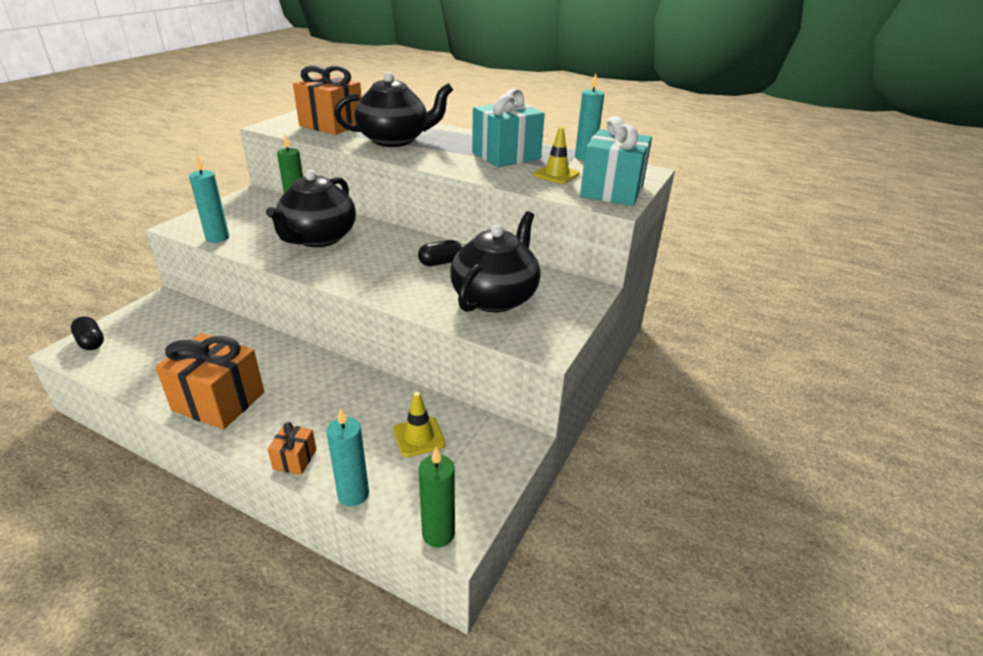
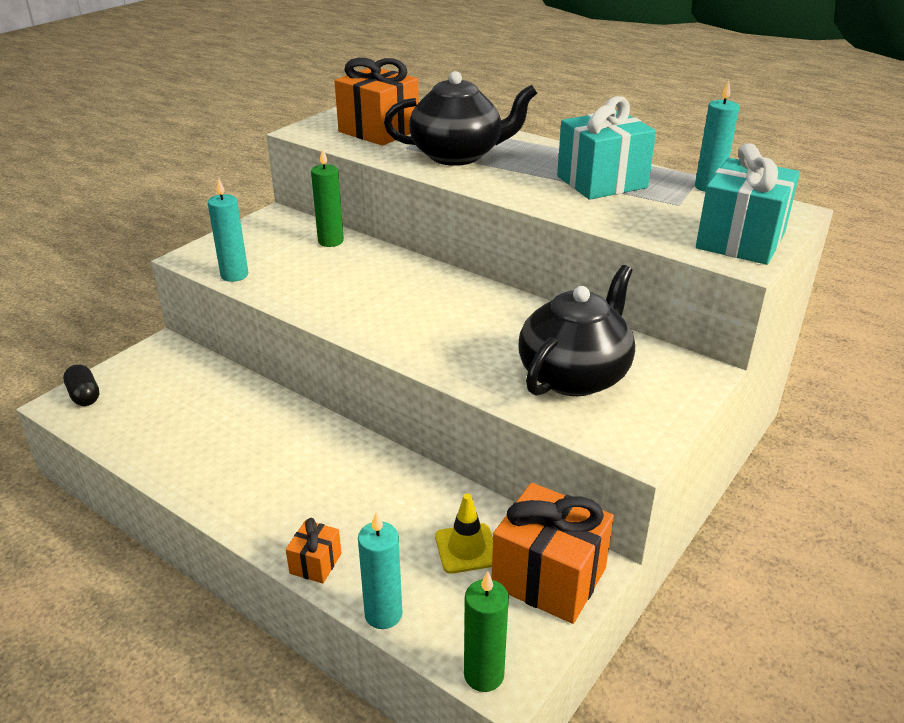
camera: 10 degrees right, 0 degrees up
(219, 401) = (229, 482): orange gift -> orange gift (549, 577)
(318, 238) = (355, 281): black teapot -> none
(440, 262) = (507, 322): black capsule -> none
(556, 174) = (667, 213): yellow traffic cone -> none

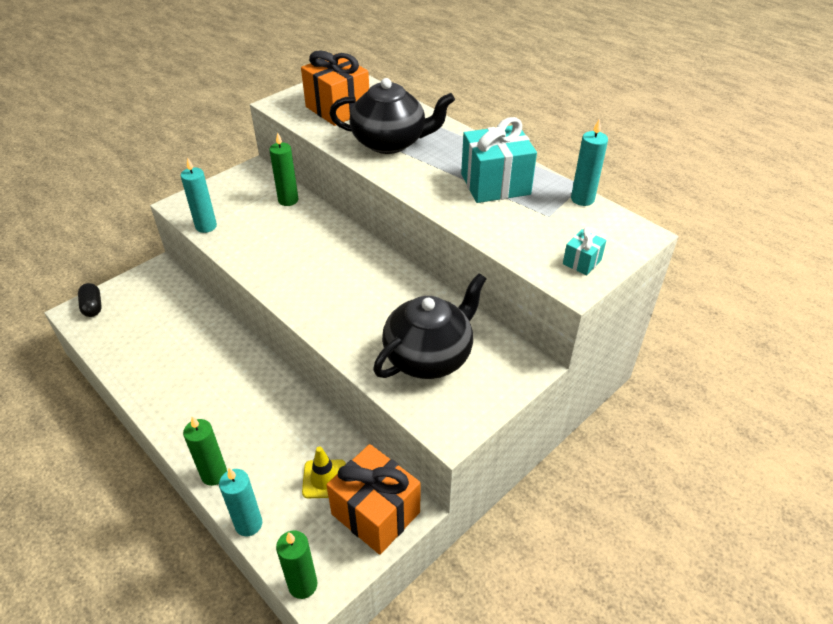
camera: 10 degrees right, 10 degrees up
(315, 563) = (214, 474): orange gift -> green candle
(740, 240) = (582, 262): turquoise gift -> turquoise gift, size x0.47

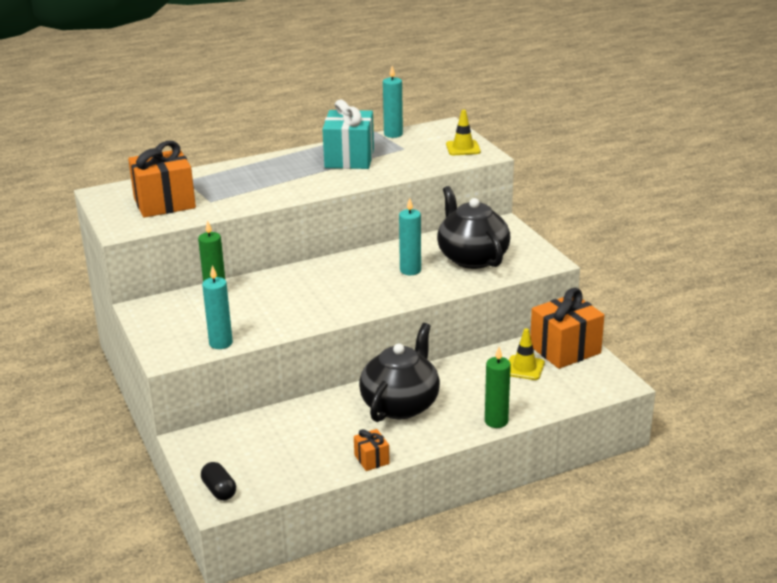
camera: 70 degrees left, 15 degrees down
(93, 307) = (219, 490): black capsule -> black capsule turned 60 degrees clockwise
(140, 390) = (371, 459): none -> orange gift
(248, 524) = (553, 408): turquoise candle -> turquoise candle (410, 270)
(303, 585) = (614, 388): green candle -> none
(390, 142) = (249, 188): black teapot -> black teapot (400, 405)
(582, 262) = (463, 148): turquoise gift -> yellow traffic cone

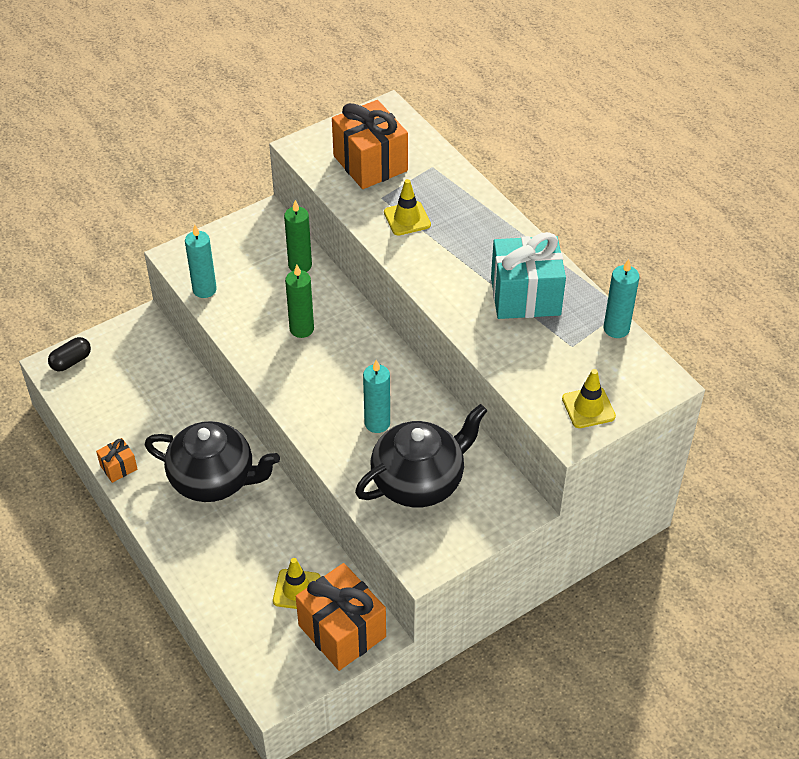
camera: 80 degrees right, 20 degrees up
(242, 193) = (407, 218): none -> yellow traffic cone
(496, 421) = (188, 569): green candle -> green candle (301, 329)

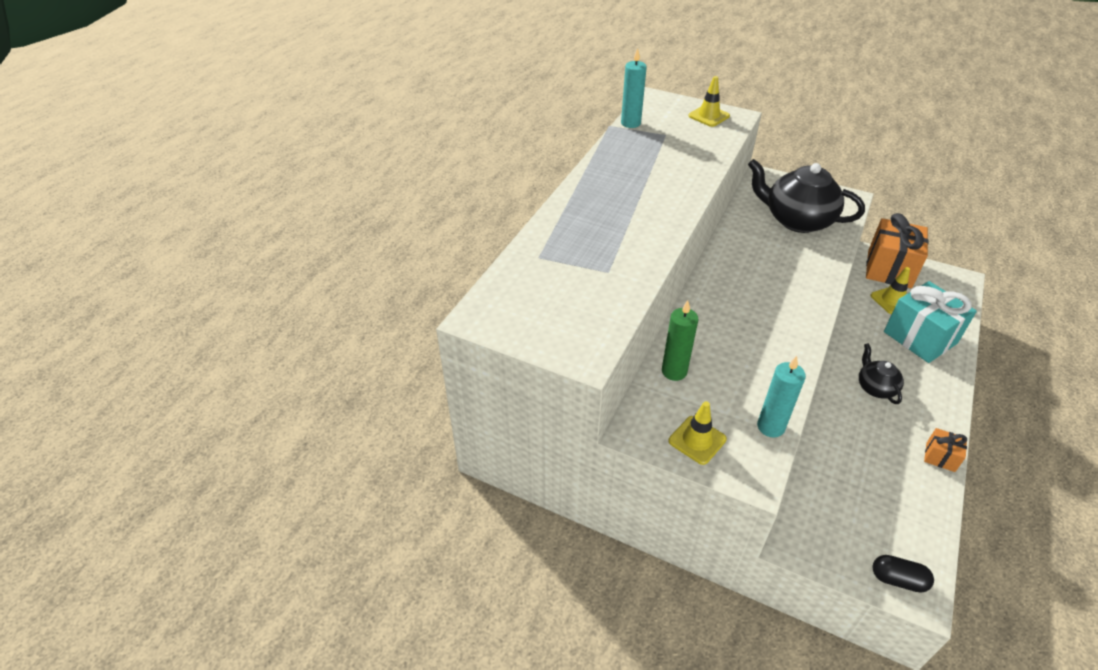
camera: 120 degrees left, 5 degrees down
(214, 479) = (875, 387): black teapot -> black teapot, size x0.52
(301, 329) = (741, 335): green candle -> none
(370, 163) = (568, 297): orange gift -> none
(377, 423) = (777, 256): turquoise candle -> none
(407, 218) = (620, 247): yellow traffic cone -> yellow traffic cone (697, 440)
(525, 296) = (642, 164): turquoise gift -> turquoise gift (920, 337)

